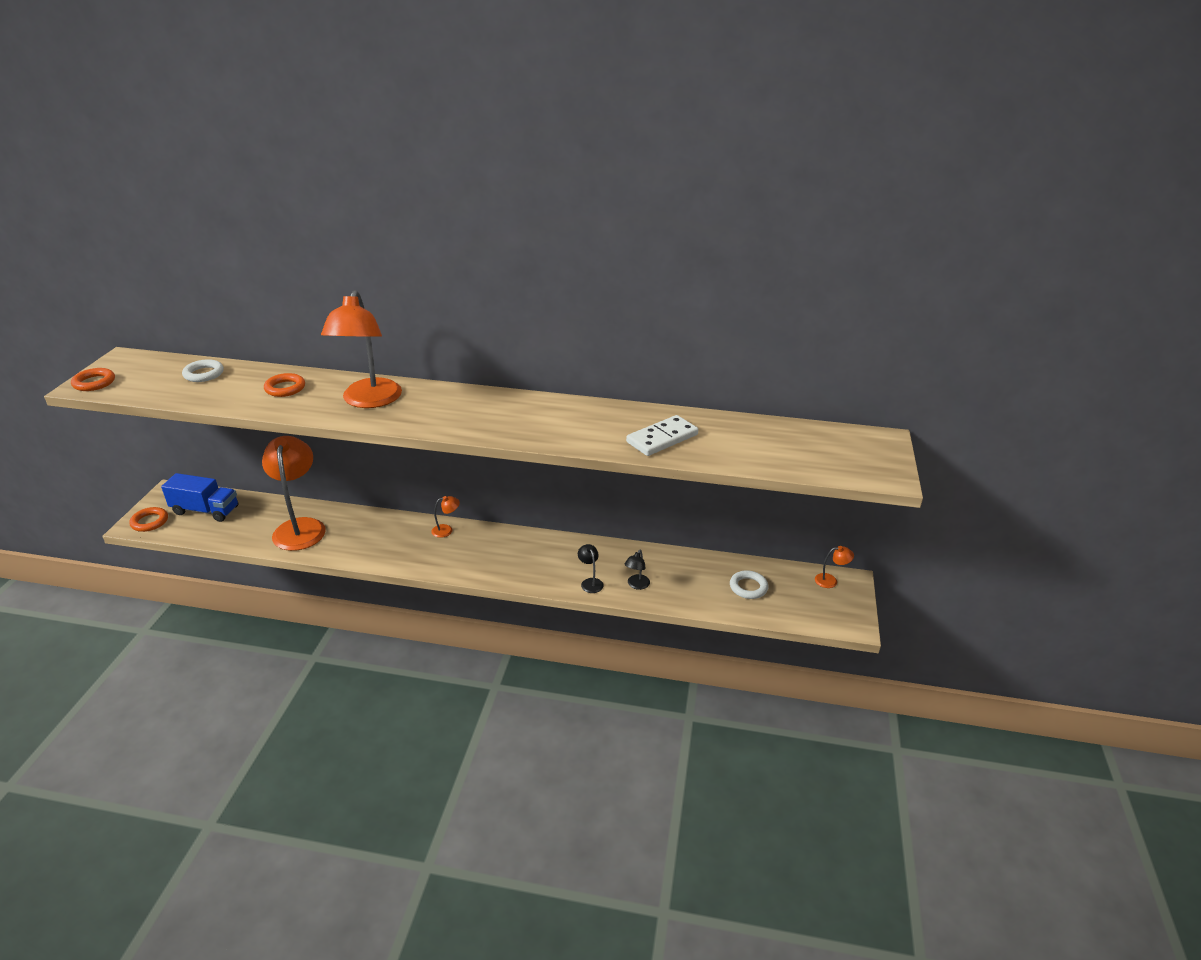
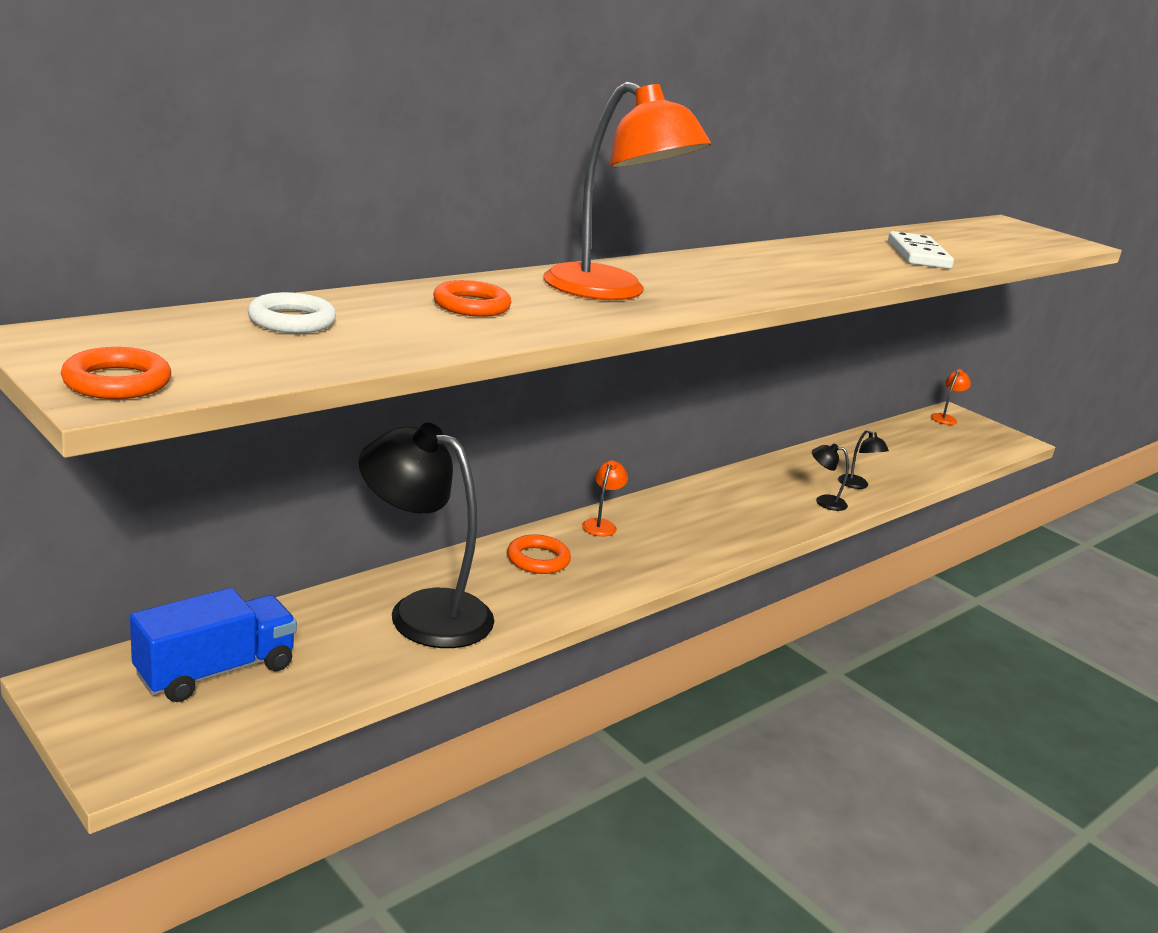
camera: 55 degrees left, 10 degrees down
(150, 522) = (145, 740): orange ring -> orange ring (538, 559)
(300, 527) = (423, 611): orange lamp -> black lamp
(748, 587) = (919, 447): white ring -> none

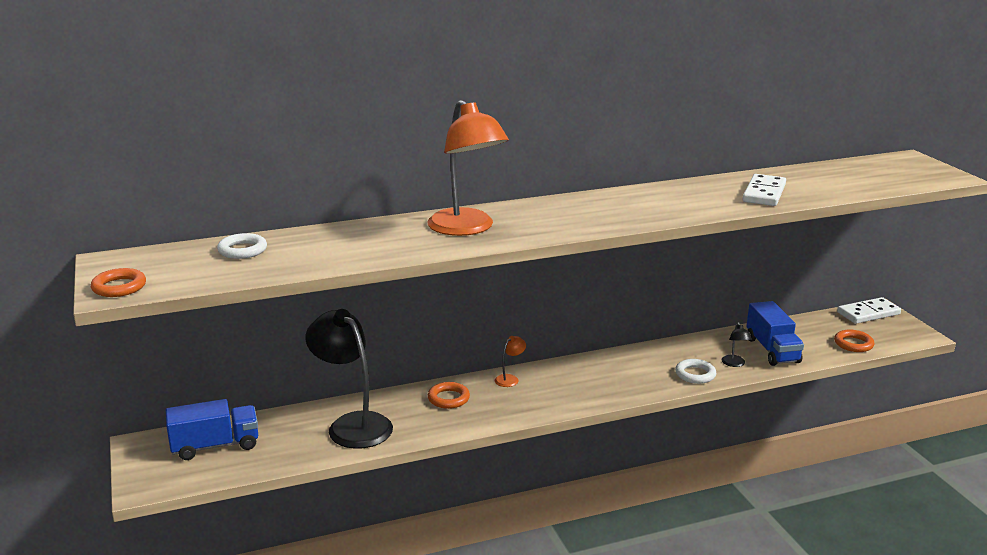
camera: 25 degrees right, 0 degrees up
(471, 305) = (360, 240): orange ring -> orange ring (853, 344)
(824, 501) = (695, 374): black lamp -> white ring
(884, 466) = (772, 350): none -> blue truck
(945, 418) = (868, 313): orange lamp -> white domino

